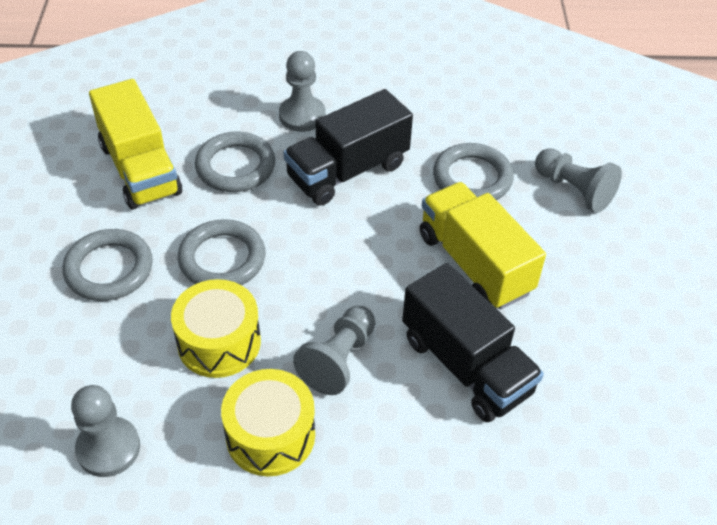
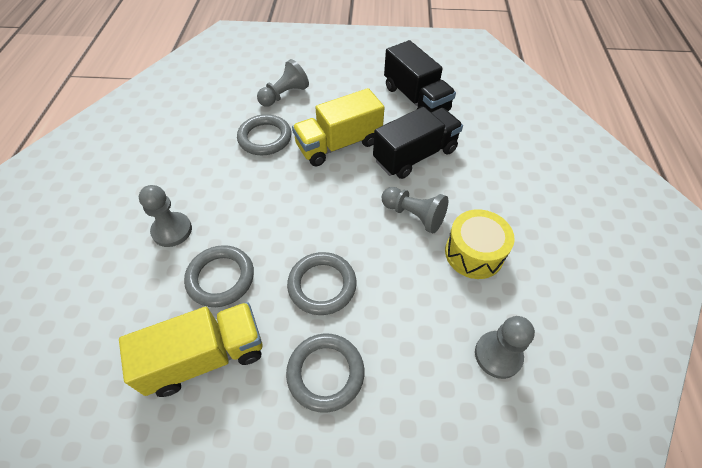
camera: 85 degrees left, 5 degrees up
(219, 342) = (401, 285): yellow drum -> none
(348, 171) = (243, 203): black truck -> black truck (415, 99)

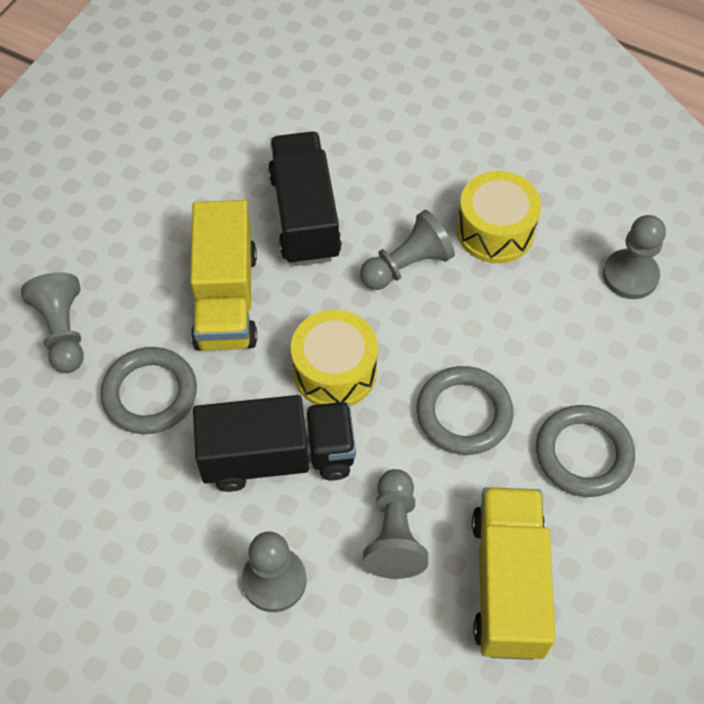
camera: 65 degrees left, 5 degrees up
(220, 278) = (394, 533): grey ring -> grey pawn
(318, 208) = (335, 371): none -> yellow drum
(415, 99) = (191, 161): black truck -> black truck (278, 457)

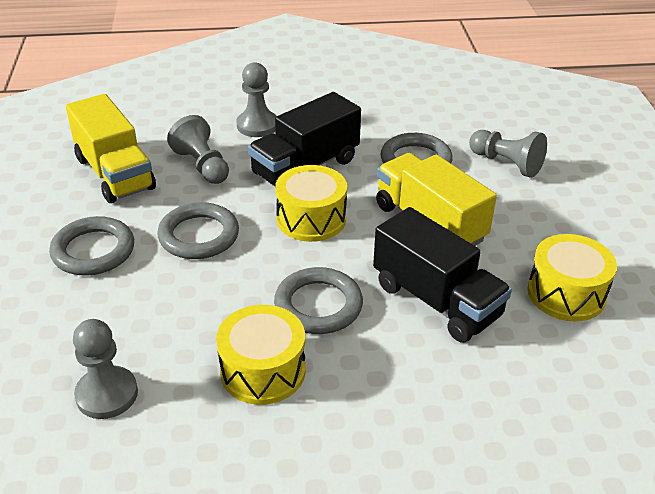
camera: 145 degrees right, 20 degrees down
(194, 164) = (566, 293): none -> yellow drum
(407, 265) = (318, 305): grey pawn -> grey ring

